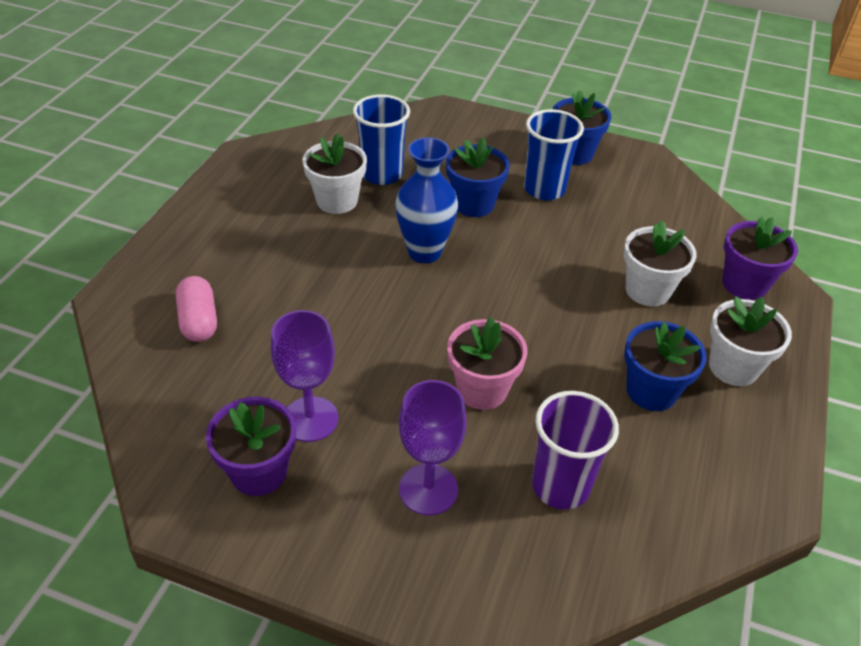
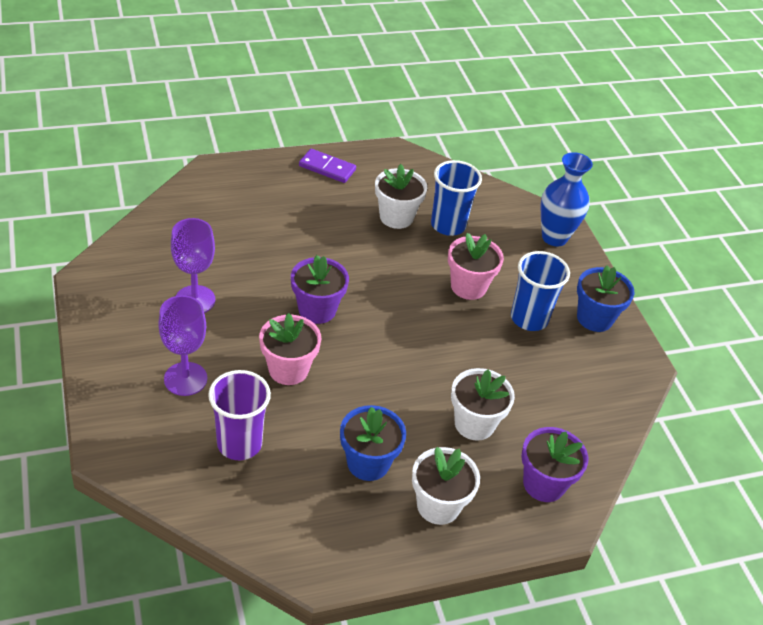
camera: 50 degrees right, 0 degrees up
(199, 321) = (228, 213): pink capsule -> none
(214, 211) = (327, 168): none -> purple domino
(259, 472) = (139, 298): purple flower pot -> purple flower pot (317, 310)
(424, 252) = (390, 284): blue vase -> blue vase (554, 237)
(474, 204) = (468, 286): blue flower pot -> pink flower pot

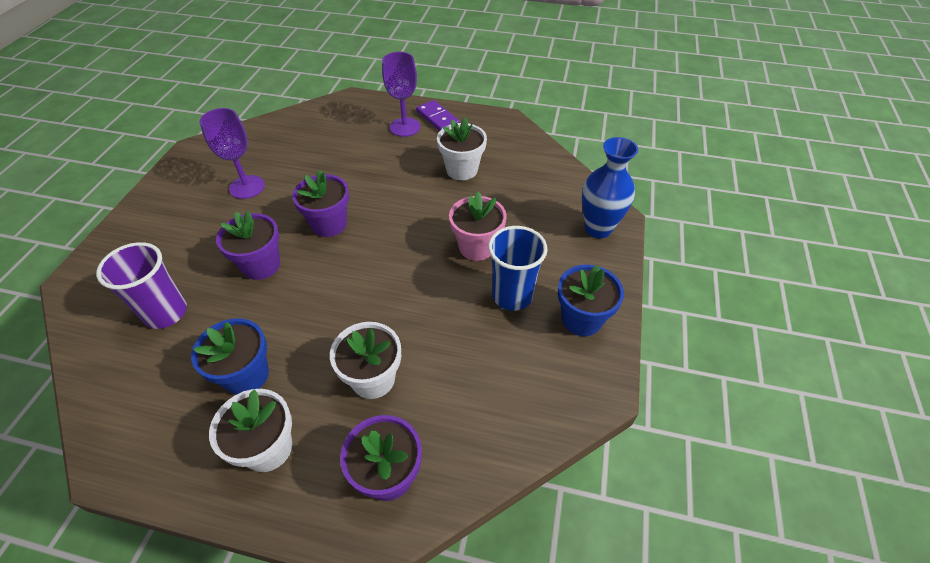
camera: 35 degrees right, 5 degrees up
(185, 379) = (181, 244): purple goblet -> purple goblet (405, 127)
(288, 369) = (261, 265): pink flower pot -> purple flower pot
(448, 225) = (502, 189): blue cup -> none

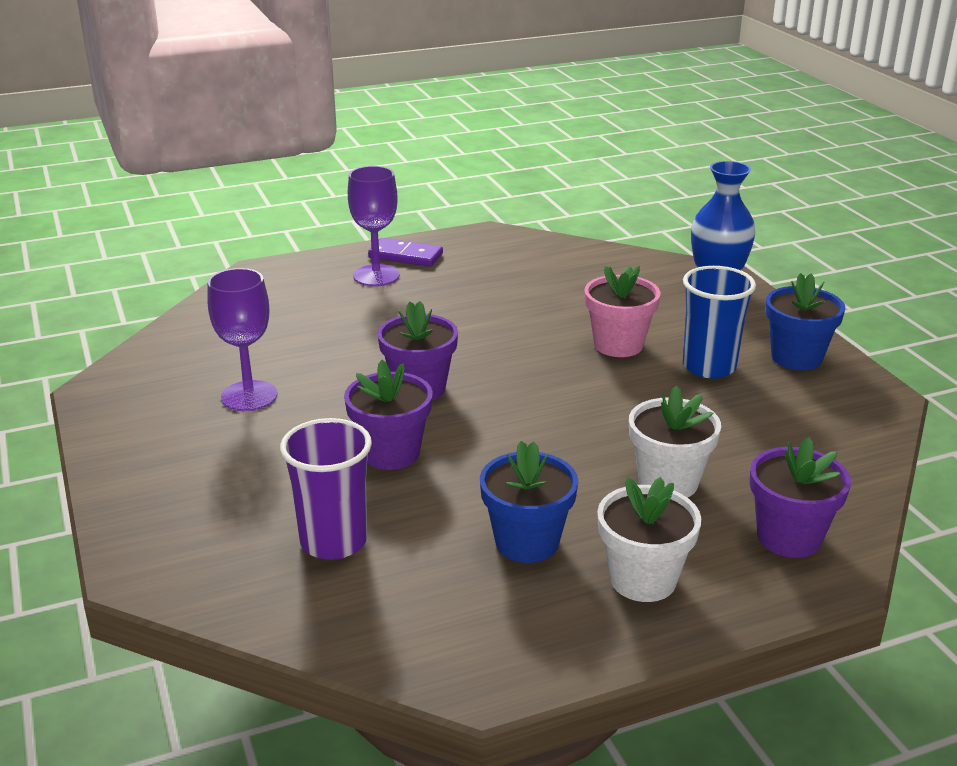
camera: 35 degrees left, 20 degrees down
(462, 170) = (505, 290): white flower pot -> none

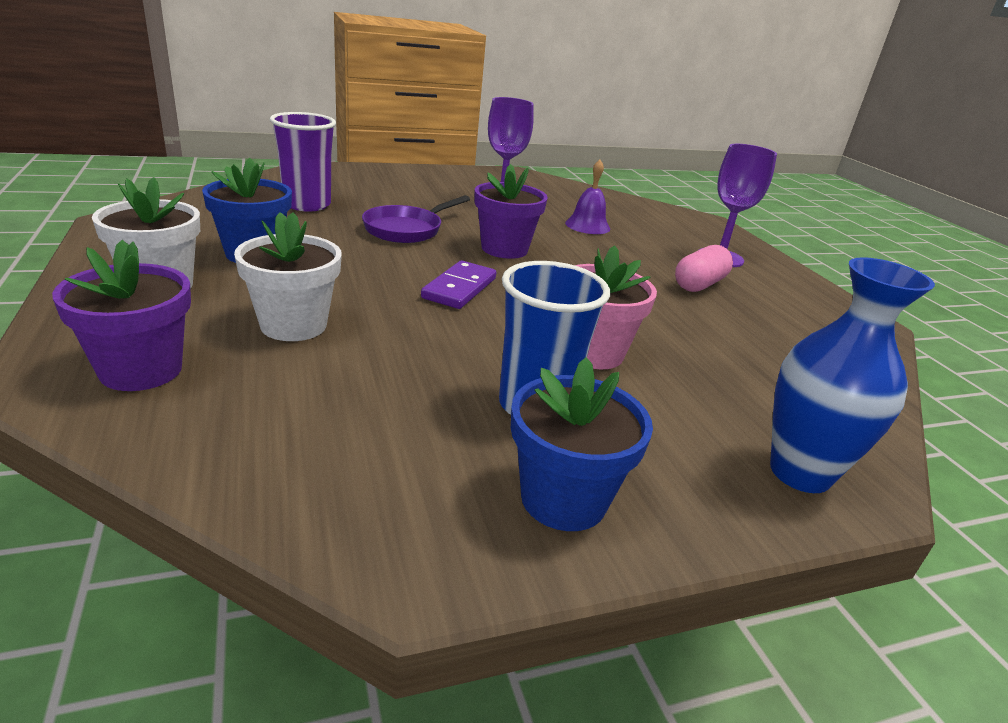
camera: 90 degrees right, 0 degrees up
(314, 340) = (587, 225): none -> purple bell
(391, 453) = (406, 229): purple flower pot -> purple pan
(405, 256) = (773, 274): purple domino -> purple domino (459, 288)
(452, 292) = (699, 284): none -> pink capsule

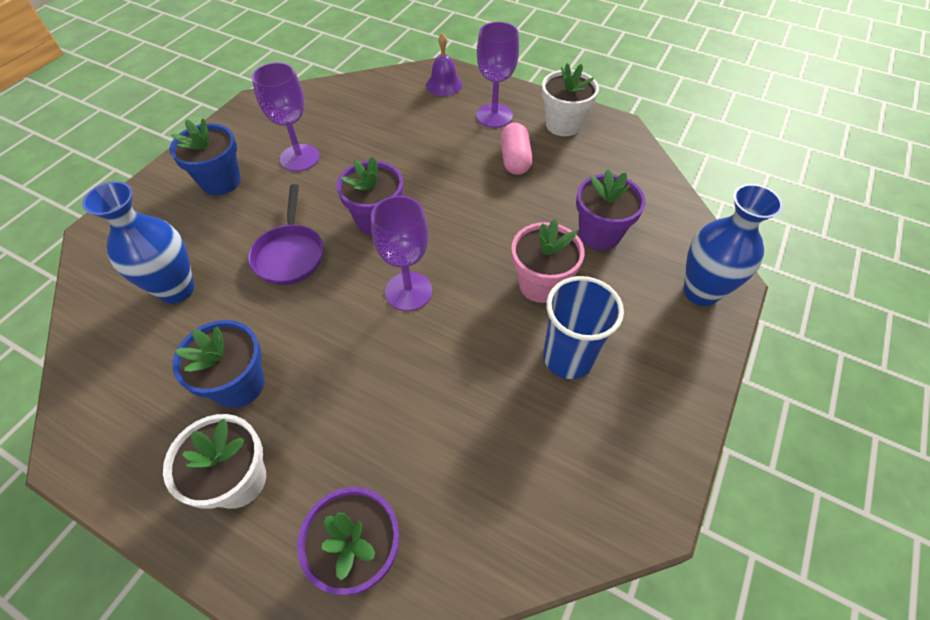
camera: 40 degrees left, 25 degrees up
(293, 325) = (376, 425): white flower pot -> white flower pot (563, 125)
(307, 205) = (176, 289): purple cup -> blue vase
(459, 288) = (408, 291): purple domino -> purple goblet
(563, 499) = (649, 409): blue flower pot -> blue flower pot (221, 181)
(587, 225) = (387, 142): purple bell -> purple bell (444, 84)
(721, 364) = (599, 234): none -> purple flower pot

